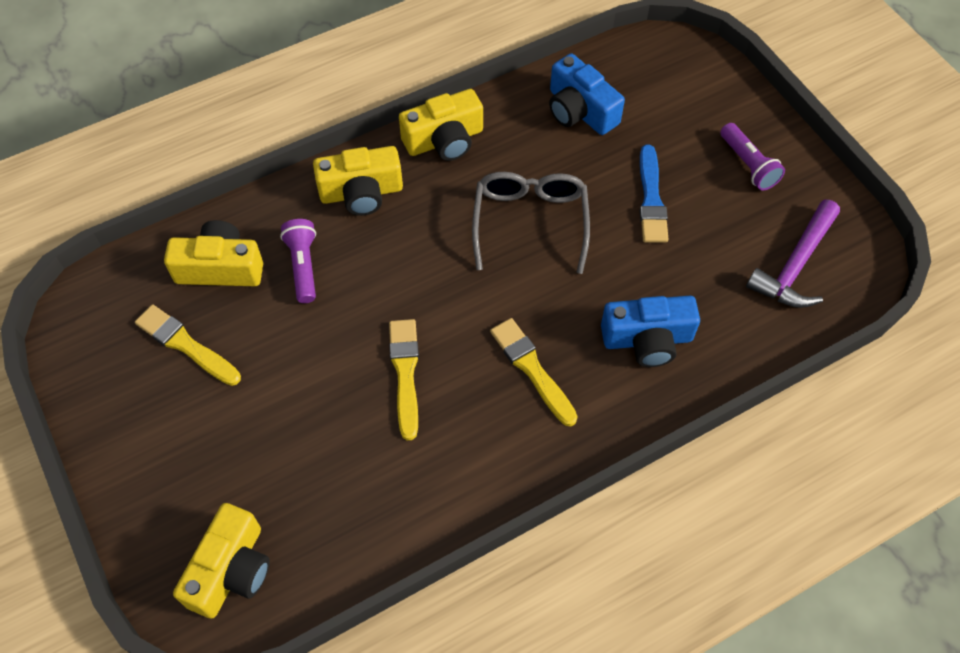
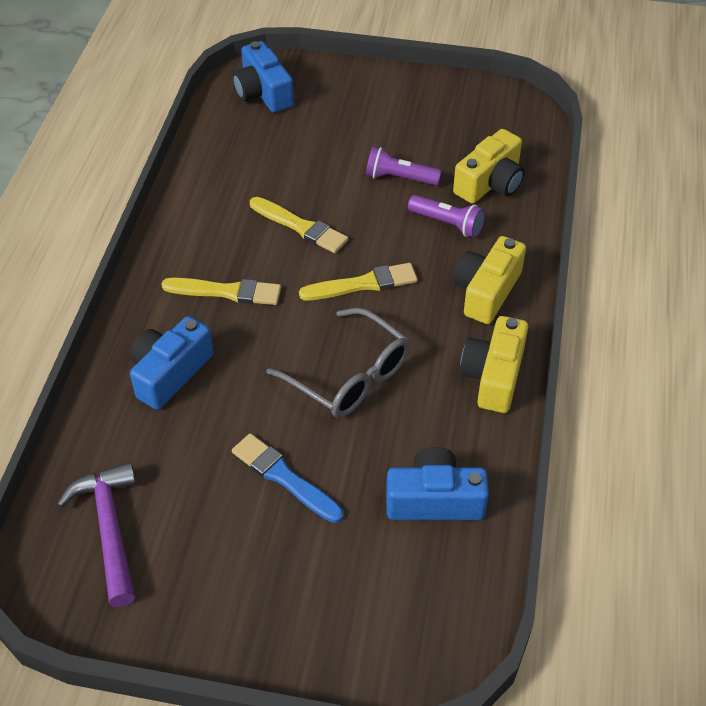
camera: 130 degrees right, 10 degrees down
(186, 345) = (440, 140): yellow brush -> yellow brush (363, 284)
(231, 570) = (263, 92): yellow camera -> blue camera
(748, 165) = (238, 588): purple flashlight -> purple flashlight (399, 178)

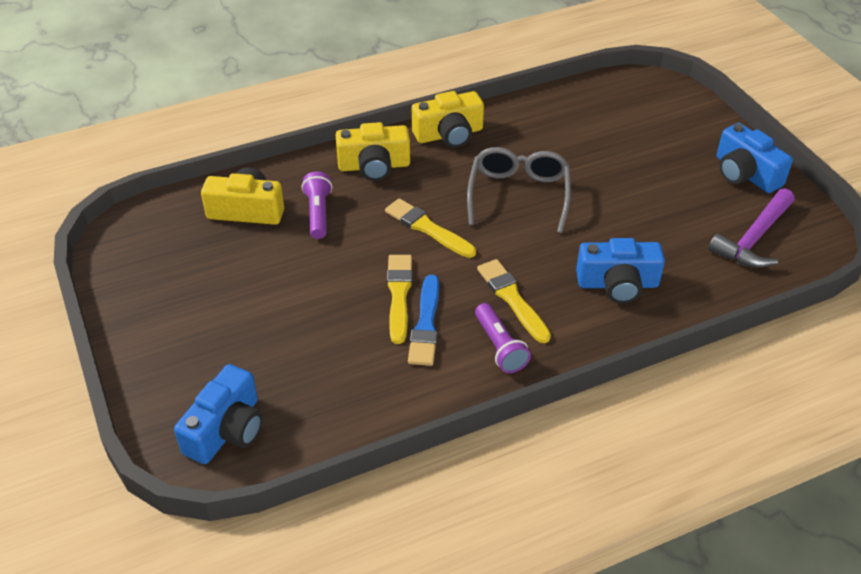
camera: 125 degrees left, 5 degrees down
(284, 477) = (626, 184): blue brush -> blue brush (426, 324)
(399, 178) = (284, 265): purple flashlight -> purple flashlight (500, 347)
(434, 500) = (567, 121): blue camera -> blue camera (745, 174)

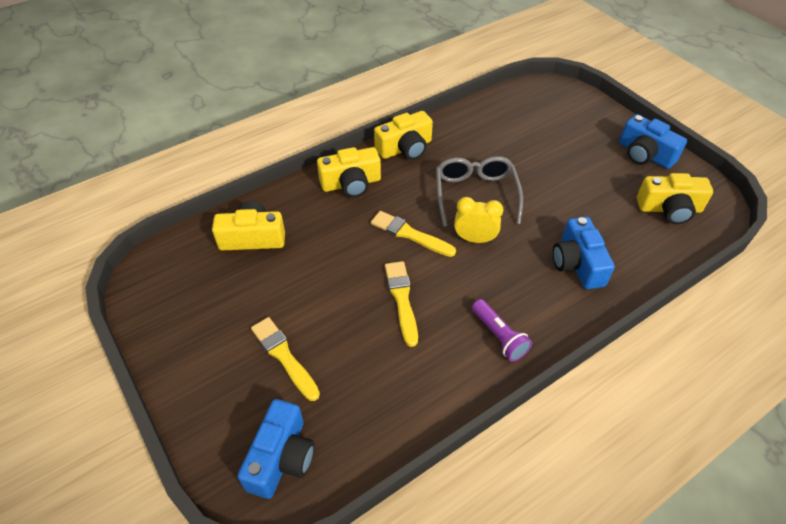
camera: 10 degrees left, 5 degrees up
(318, 213) = (314, 232): purple flashlight -> none
(426, 324) = (431, 324): blue brush -> none
(502, 243) = (474, 239): none -> yellow clock
(512, 299) = (497, 289): yellow brush -> yellow brush (284, 356)
(617, 284) = (577, 264): blue camera -> blue camera turned 90 degrees clockwise
(753, 238) = (669, 209): purple hammer -> yellow camera

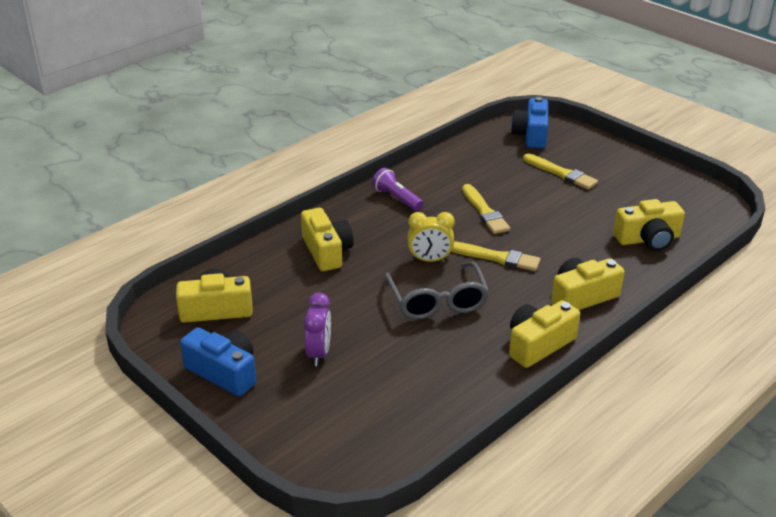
camera: 170 degrees right, 15 degrees down
(574, 160) = (319, 353): none -> purple clock
(577, 264) = (326, 251): blue camera -> yellow camera

